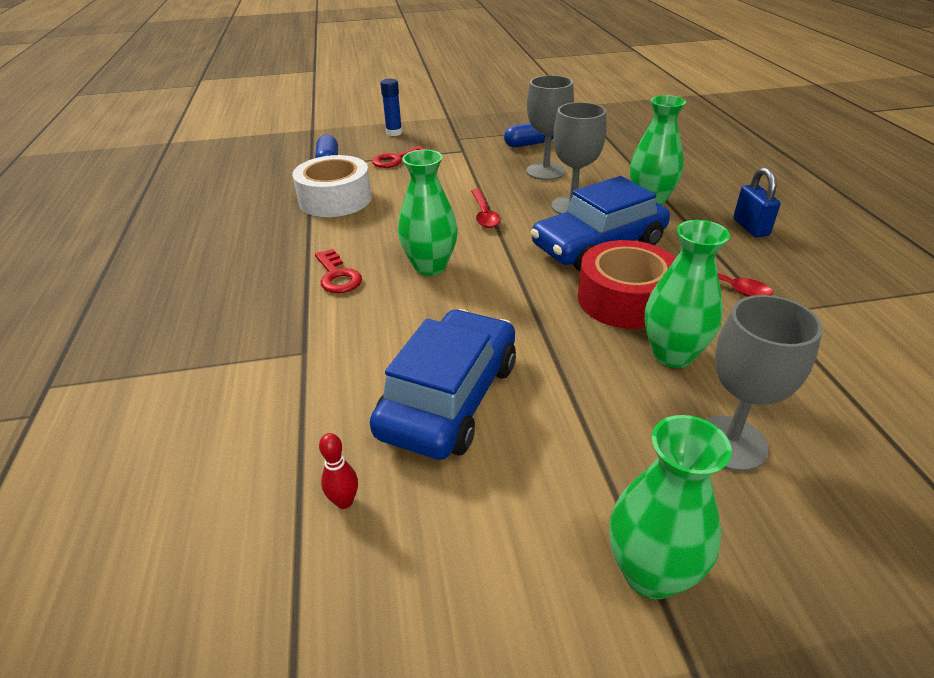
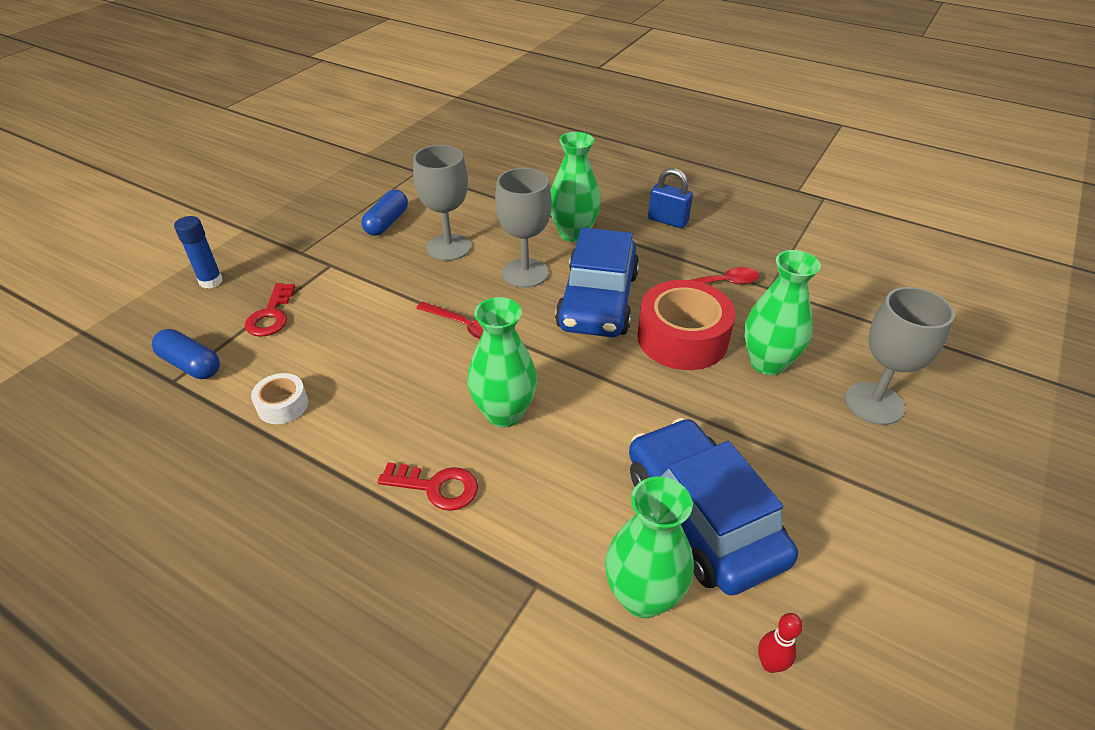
camera: 50 degrees left, 5 degrees up
(335, 199) = (283, 405): white tape -> white tape, size x0.50
(650, 573) = (955, 523): green vase -> green vase (643, 596)

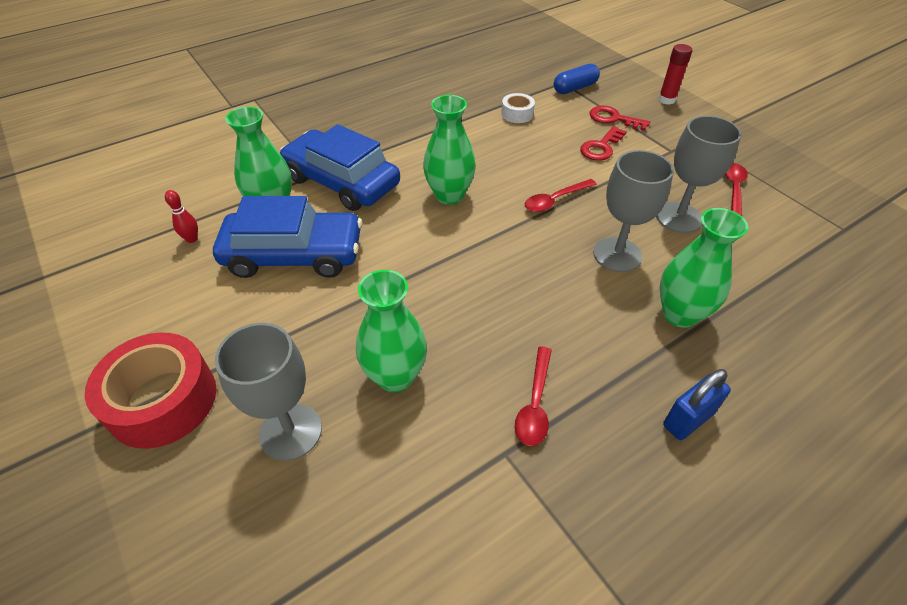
camera: 115 degrees right, 5 degrees up
(211, 281) = (666, 100): blue glue stick -> red glue stick
(387, 223) = (733, 190): blue capsule -> red spoon
(436, 487) = (410, 155): red key -> red key (601, 147)
(598, 300) = (552, 290): blue car -> blue car (342, 182)
(682, 338) = (466, 327): red tape -> red tape (162, 400)

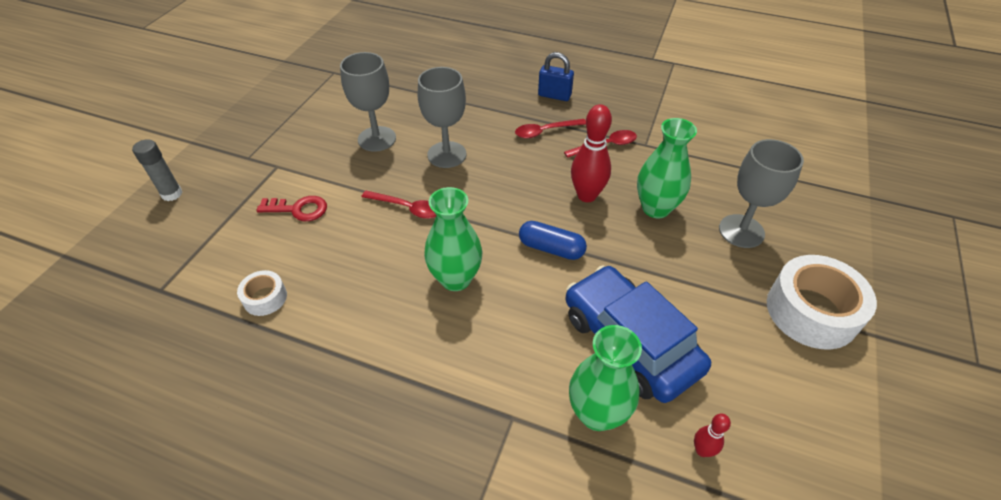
camera: 125 degrees left, 0 degrees up
(162, 400) = (811, 311): red tape -> white tape
(342, 182) = (506, 381): blue car -> none
(466, 328) = (587, 195): none -> red bowling pin
(575, 88) = (173, 272): blue capsule -> blue capsule (551, 248)
(613, 119) = (235, 218): red key -> none
(666, 100) = (172, 194): red glue stick -> grey glue stick
(680, 314) = (479, 115): green vase -> none
(733, 190) = (318, 122): red spoon -> red spoon (545, 131)

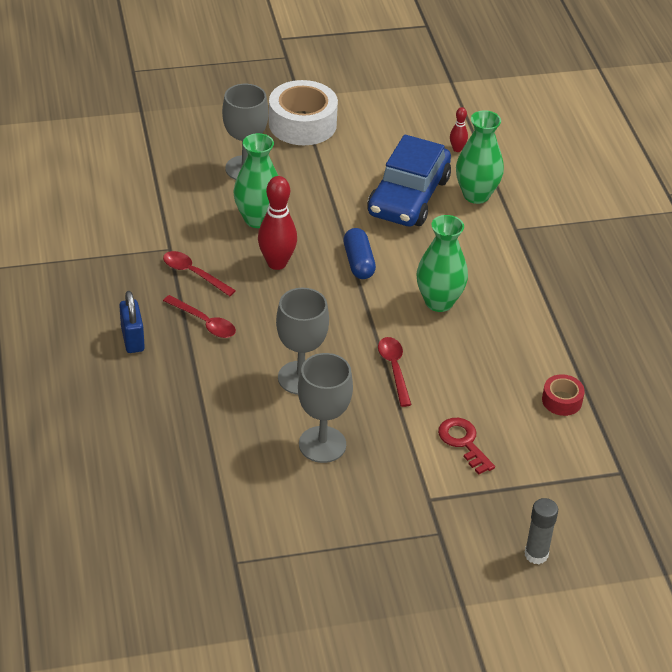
camera: 125 degrees left, 5 degrees down
(265, 298) = (562, 400): white tape -> red tape

